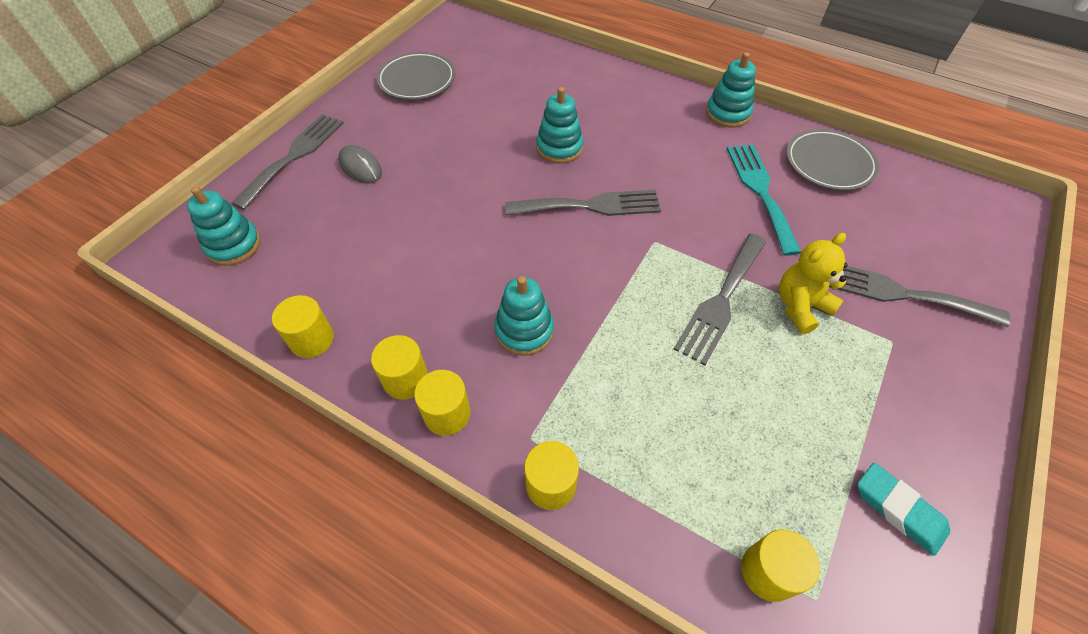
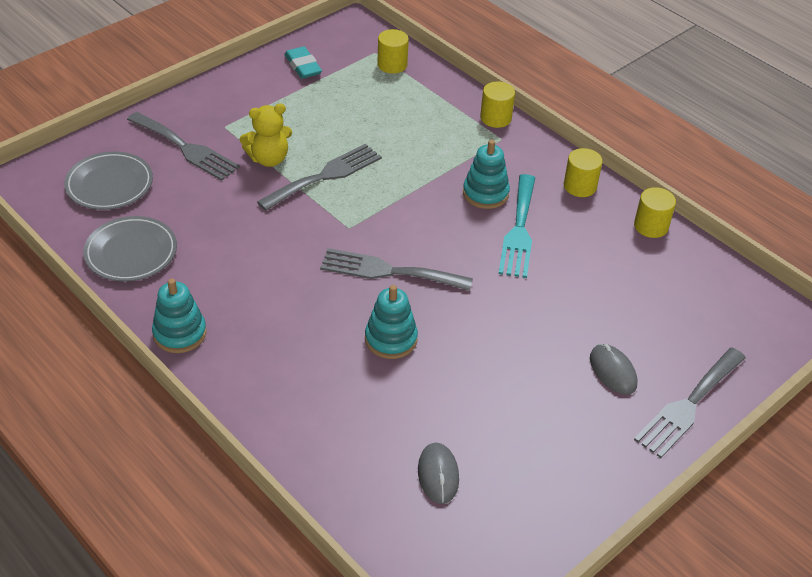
camera: 165 degrees left, 10 degrees down
(233, 245) = (733, 317): turquoise stacking toy -> none
(417, 80) = (535, 489): grey plate -> grey plate (109, 185)
(447, 413) = (553, 162): yellow cylinder -> none
(487, 74) = (438, 475): none -> grey mouse
(760, 191) = (221, 244): turquoise fork -> turquoise fork (519, 230)

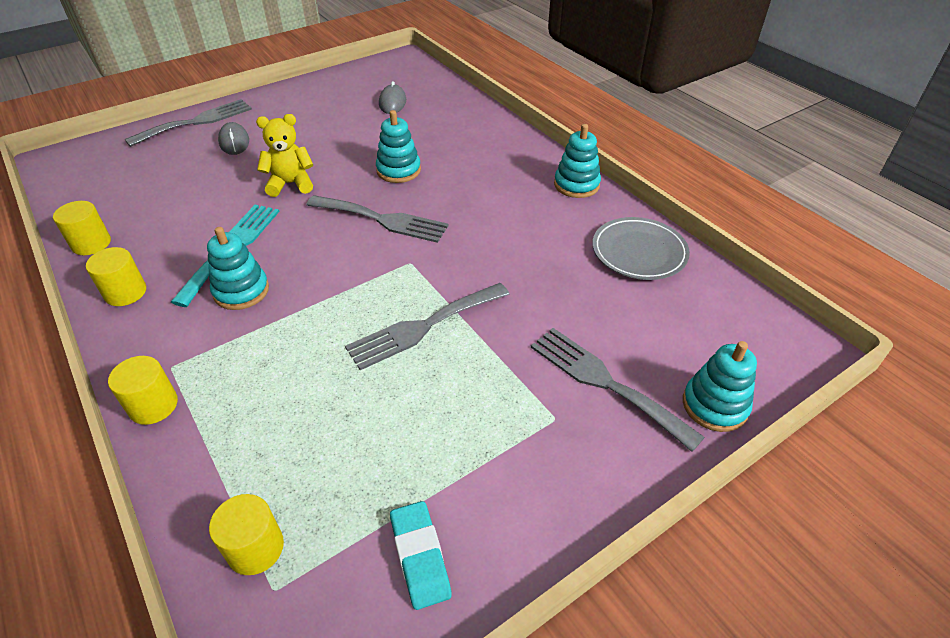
camera: 170 degrees left, 0 degrees up
(109, 185) = (690, 333): grey plate -> none
(111, 140) = (714, 405): none -> turquoise stacking toy
(269, 159) = (492, 357): yellow teddy bear -> yellow teddy bear (290, 184)

